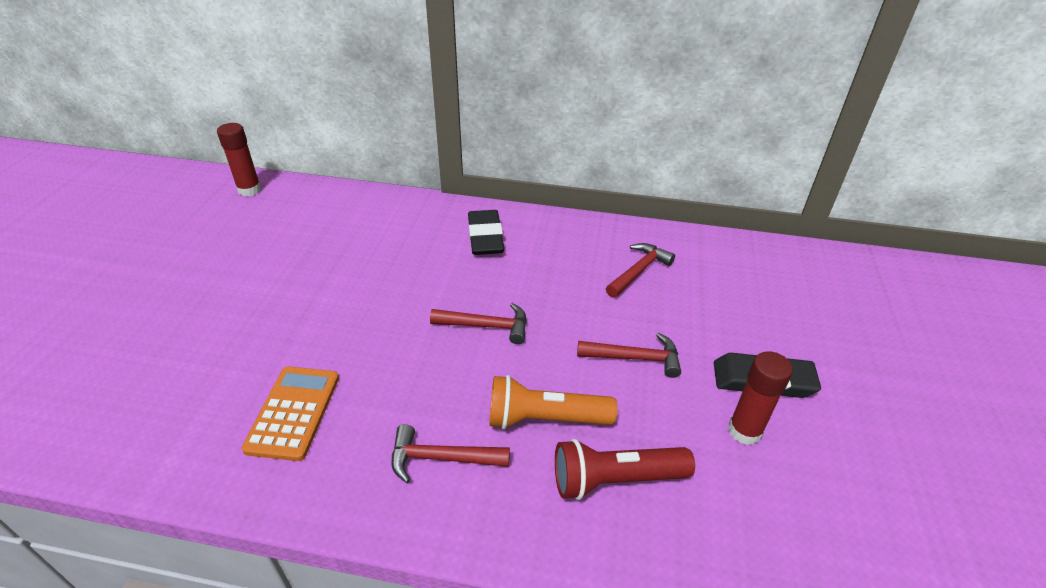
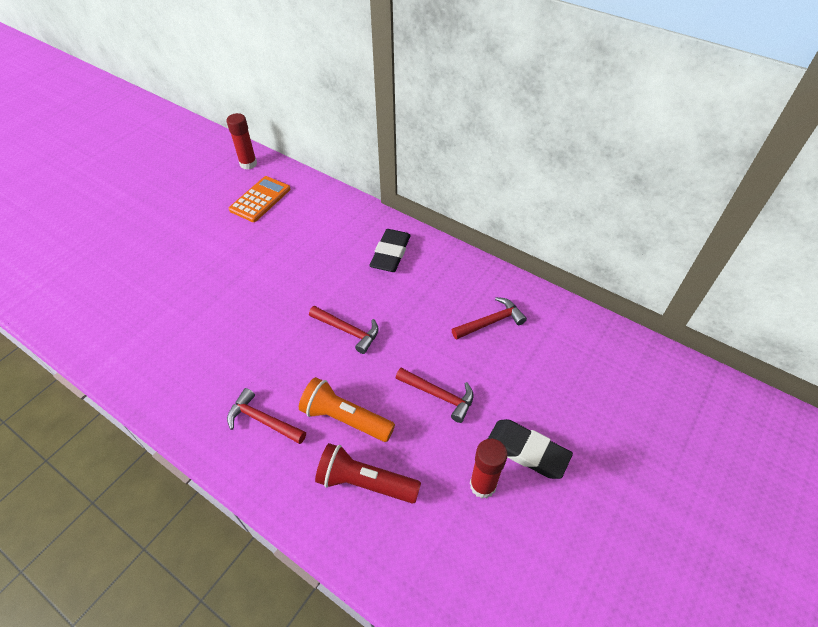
camera: 25 degrees right, 10 degrees up
(293, 412) = (193, 352): orange calculator -> orange calculator (260, 199)

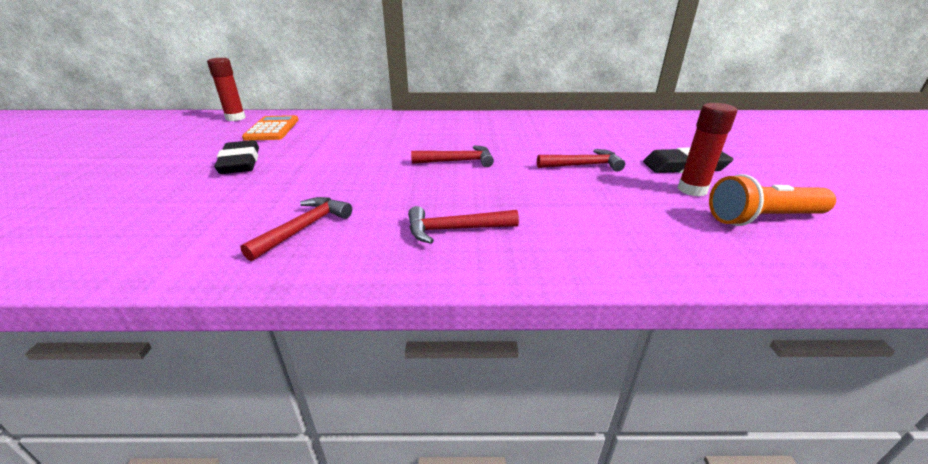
camera: 35 degrees left, 20 degrees down
(345, 418) = (532, 200): orange flashlight -> orange flashlight (763, 219)
(365, 482) = (612, 224): red flashlight -> none
(390, 253) = (435, 124): black eraser -> black eraser (240, 162)
(491, 322) = (558, 130): red hammer -> red hammer (304, 228)

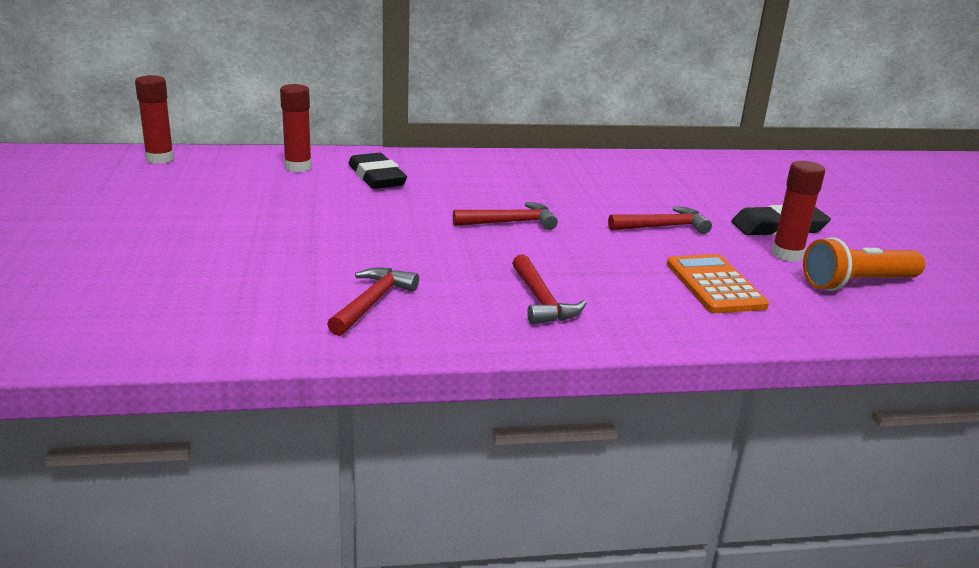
camera: 10 degrees left, 5 degrees down
(240, 162) = (227, 225): black eraser -> black eraser (377, 177)
(272, 129) = (230, 177): orange calculator -> orange calculator (714, 285)
(324, 123) = (298, 167): none -> red glue stick
(455, 230) = (541, 301): red hammer -> red hammer turned 90 degrees counterclockwise

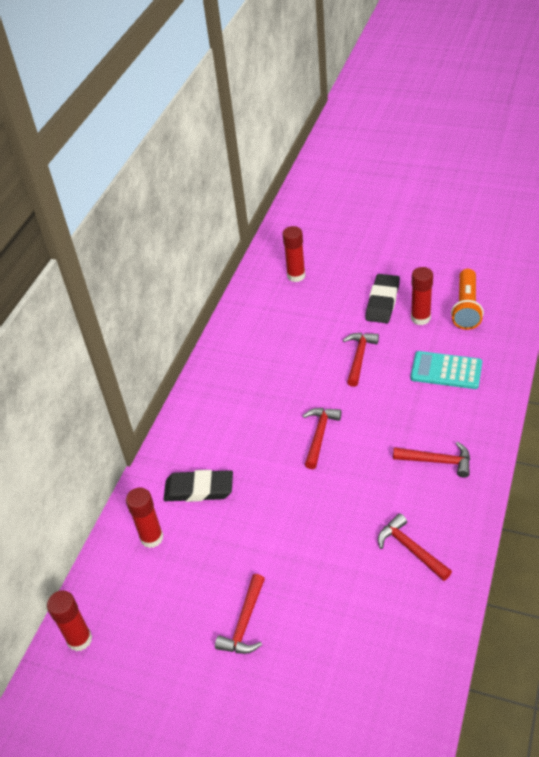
camera: 55 degrees left, 20 degrees up
(207, 223) = (245, 623): none -> red hammer
(714, 285) = (446, 371): orange calculator -> turquoise calculator
(744, 176) = (296, 276): none -> red glue stick

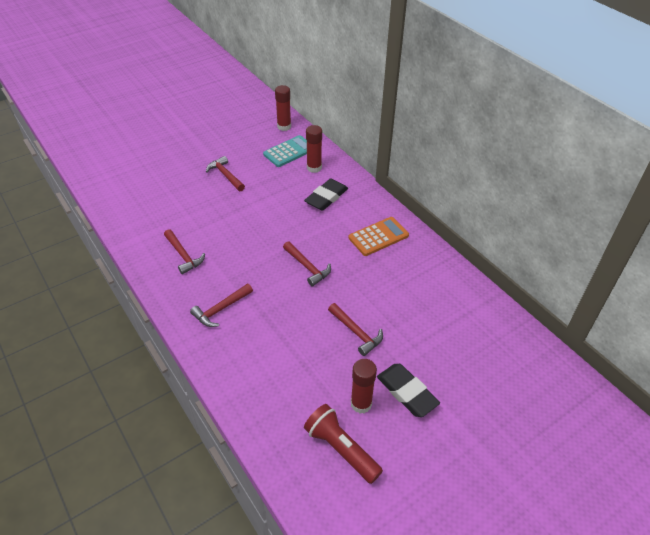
camera: 120 degrees right, 0 degrees up
(225, 410) = (378, 237): none -> orange calculator
(296, 276) = (496, 355): red glue stick -> none
(410, 549) = (183, 255): red hammer -> red hammer turned 60 degrees clockwise
(446, 371) = (287, 375): turquoise calculator -> turquoise calculator (289, 152)
(466, 308) = (340, 449): orange flashlight -> red flashlight

